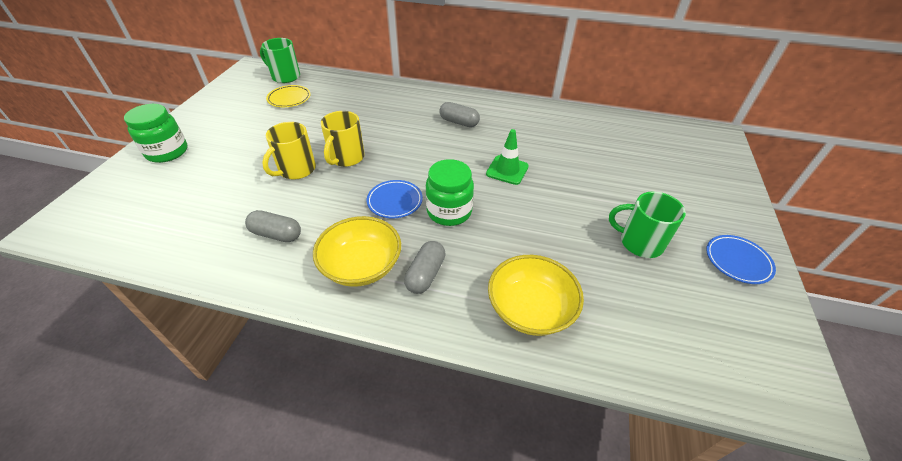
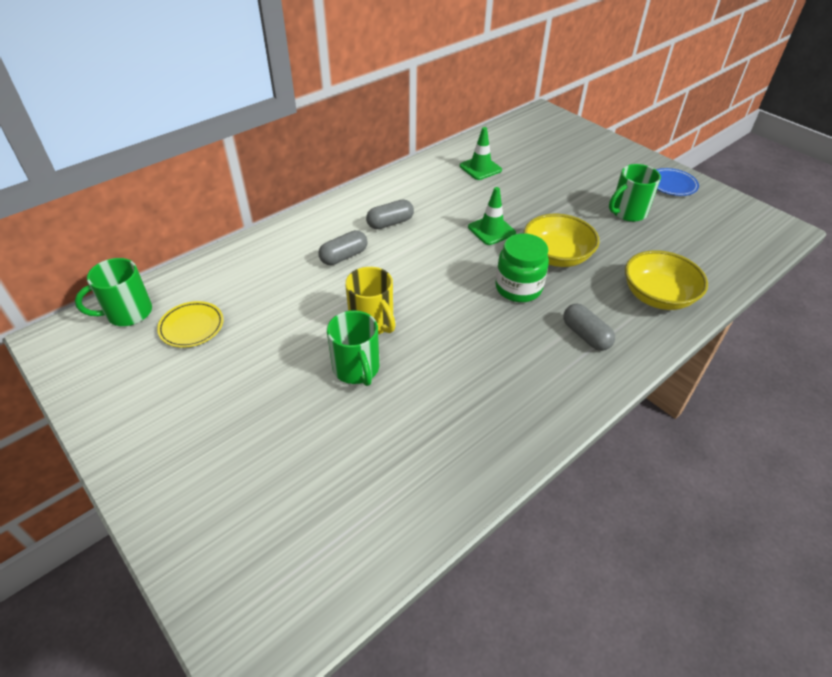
camera: 55 degrees left, 0 degrees up
(167, 152) = (189, 485): green jar -> none
(276, 234) = (456, 419): grey capsule -> grey capsule (344, 256)
(296, 170) = (356, 369): yellow mug -> green mug
(361, 266) = (548, 371): yellow bowl -> yellow bowl (556, 256)
(395, 201) = (475, 315): blue plate -> none
(581, 134) = (480, 168): none -> green traffic cone

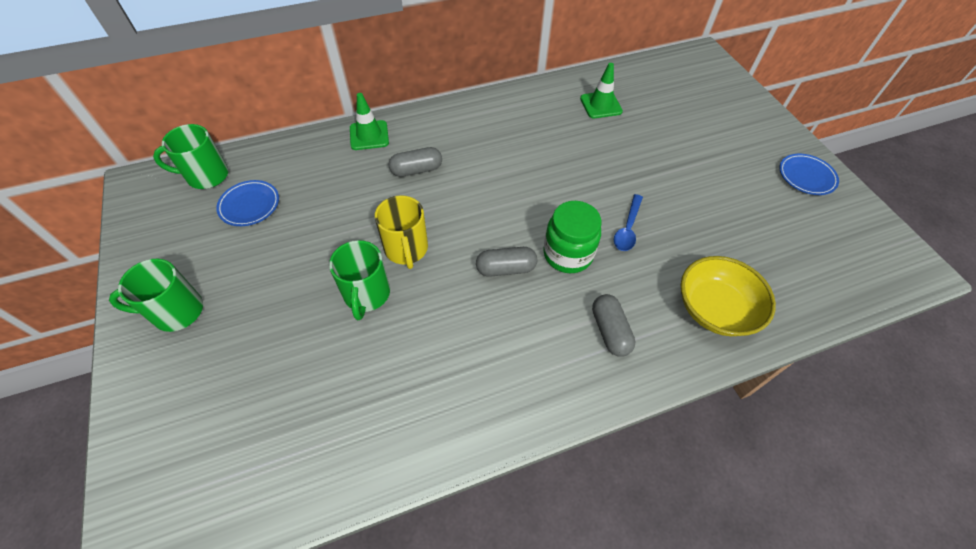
camera: 20 degrees right, 10 degrees up
(191, 327) = (249, 205): yellow plate -> blue plate
(390, 223) = (478, 145): grey capsule -> grey capsule (506, 269)
(491, 230) = (575, 180): green traffic cone -> green traffic cone (369, 135)
(556, 256) = (627, 228): yellow bowl -> blue spoon
(627, 212) = (735, 197): green mug -> green mug (176, 311)

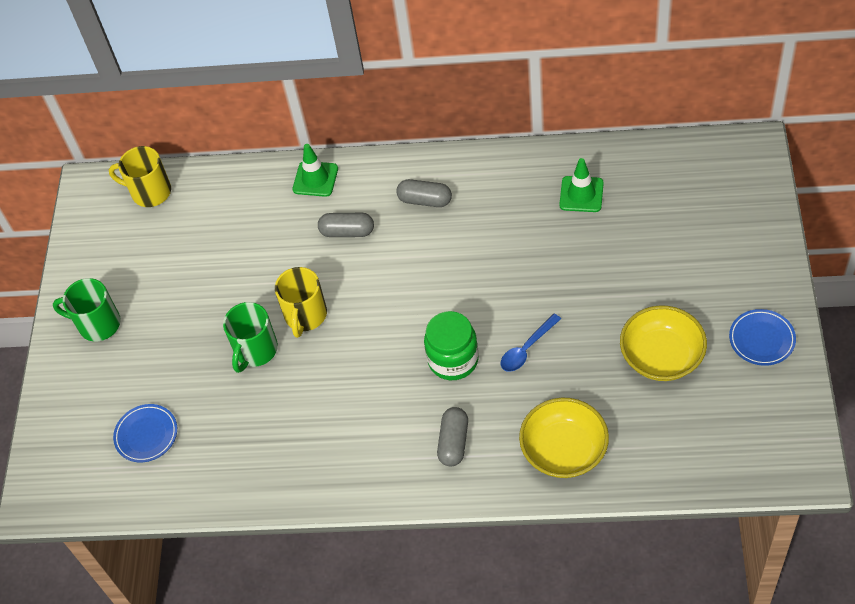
camera: 30 degrees right, 0 degrees up
(206, 176) = (150, 192): green mug -> yellow mug
(249, 205) = (180, 234): blue plate -> blue plate (146, 435)
(506, 269) = (388, 359): grey capsule -> grey capsule (425, 200)
(741, 208) = (661, 356): none -> yellow bowl

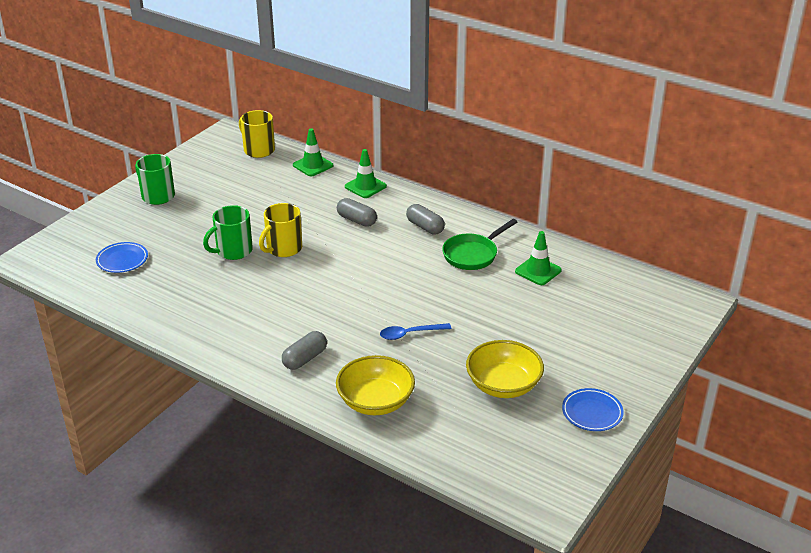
camera: 25 degrees right, 20 degrees down
(232, 180) = (313, 165): none -> green traffic cone
(453, 360) = (353, 316): green jar -> none
(502, 209) = (473, 254): none -> green pan

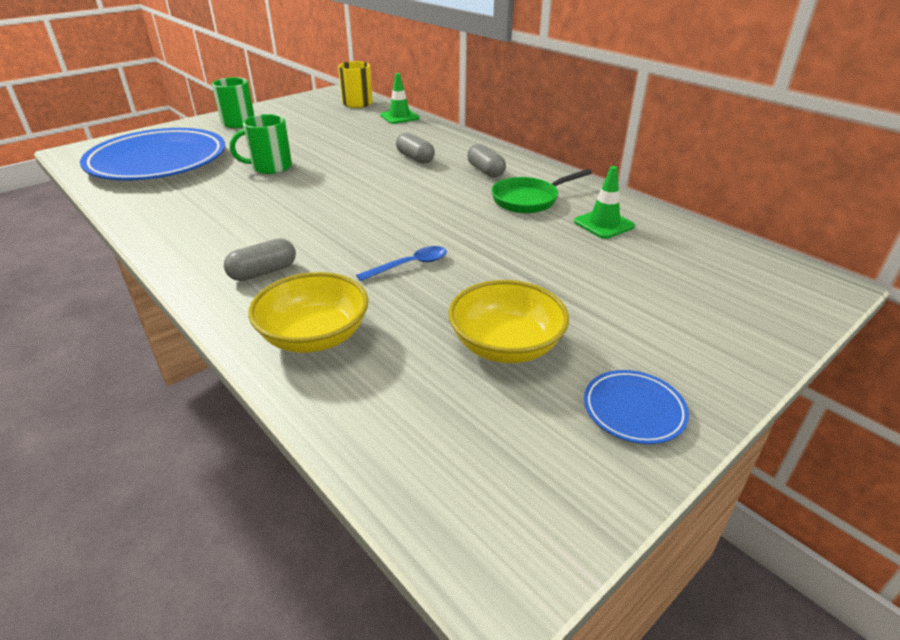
camera: 15 degrees right, 0 degrees up
(122, 260) = (158, 162): blue plate -> blue plate, size x2.45
(283, 249) = (322, 171): yellow mug -> none
(365, 186) = (441, 135): green traffic cone -> none
(410, 334) = (410, 265): blue spoon -> blue spoon turned 150 degrees clockwise

